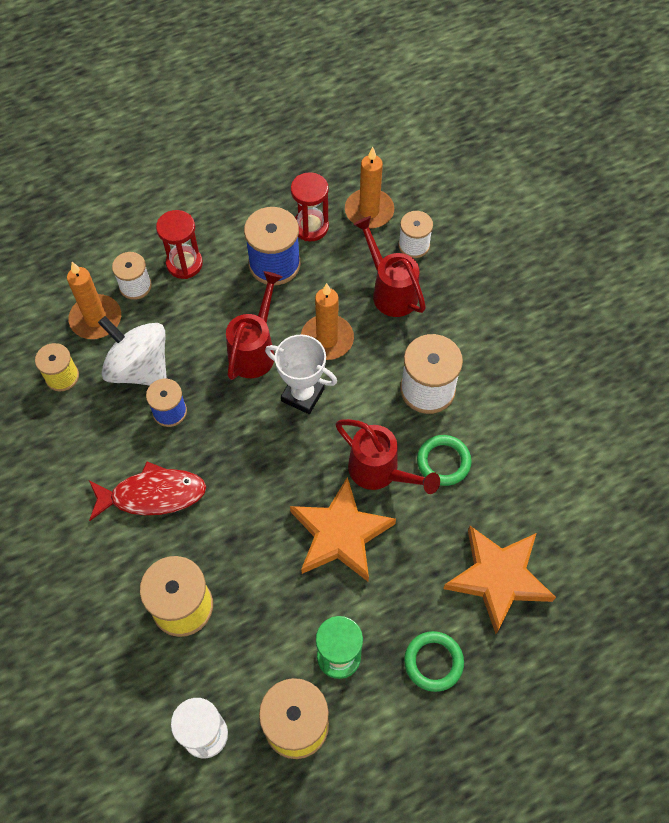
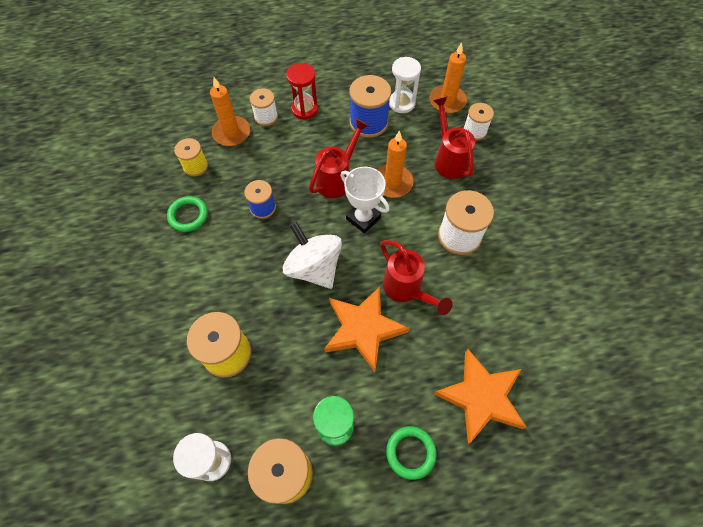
camera: 15 degrees right, 0 degrees up
(139, 368) = (251, 173): white spinning top -> white spinning top (314, 267)
(153, 495) = (231, 264): red fish -> none
(310, 227) = (402, 103): red hourglass -> white hourglass
(443, 462) = (458, 293): green ring -> green ring (188, 215)

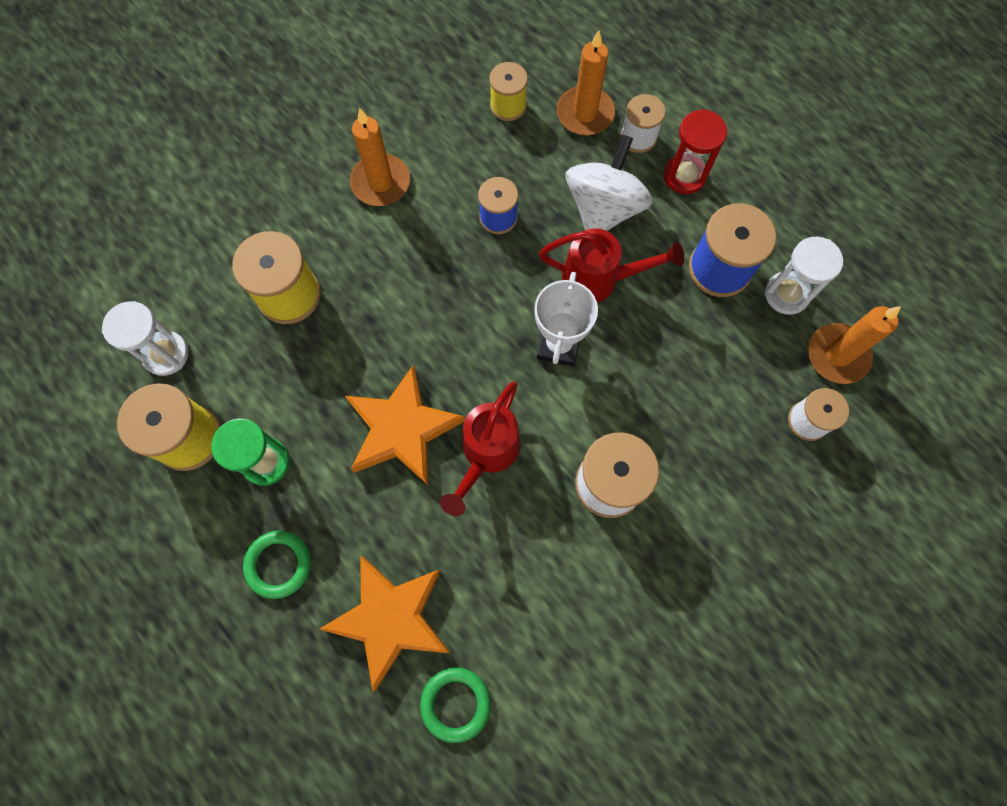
camera: 60 degrees right, 10 degrees up
(188, 215) = (435, 143): green ring -> green ring (455, 703)
(314, 267) = (451, 326): white spinning top -> white spinning top (603, 208)
(392, 183) = (639, 353): orange candle -> orange candle (380, 182)
(449, 159) = (730, 408): red watering can -> none

